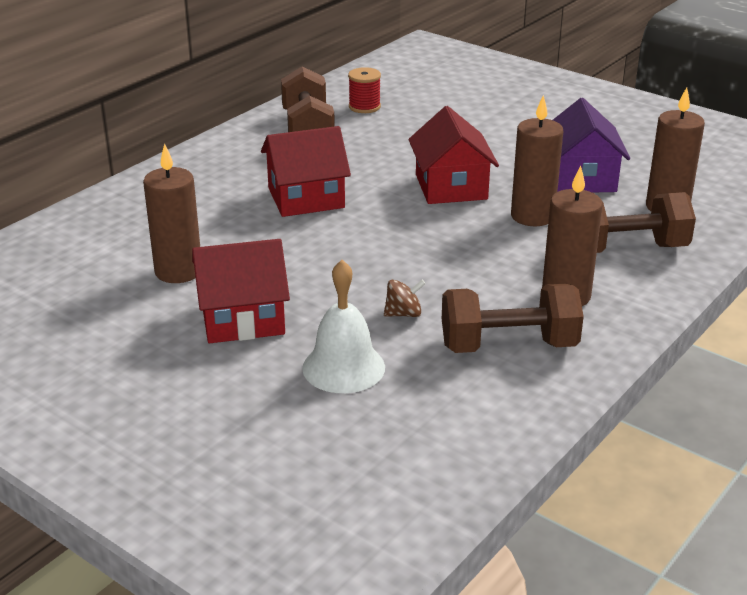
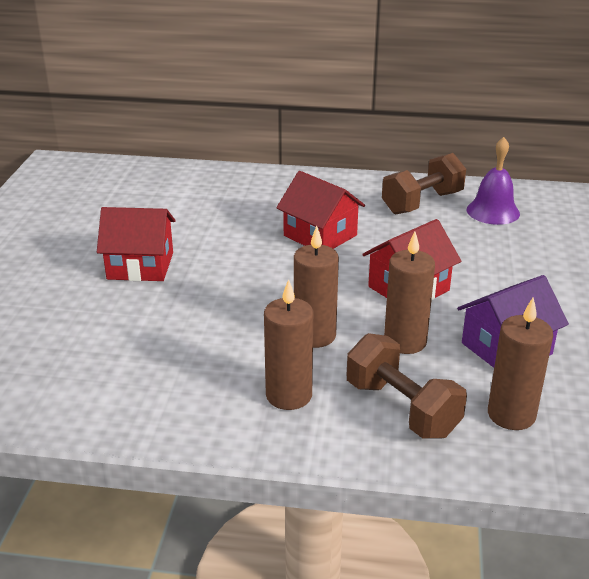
camera: 60 degrees right, 0 degrees up
(178, 271) = (178, 225): brown candle -> brown candle (314, 335)
(242, 318) = (140, 266): red house -> red house turned 45 degrees counterclockwise
(343, 367) = (109, 322): white bell -> none
(364, 107) = (493, 211): red spool -> purple bell
(403, 314) = (196, 325): brown spinning top -> none
(508, 346) = (189, 386): brown dumbbell -> none

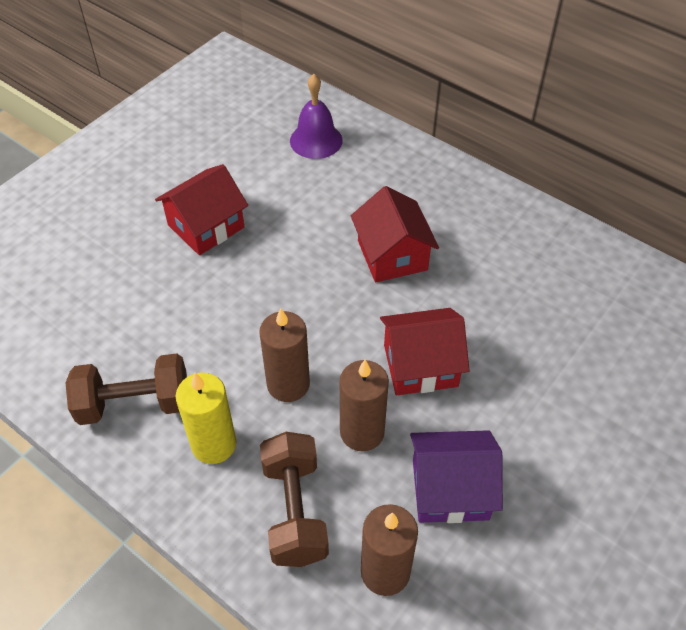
camera: 30 degrees right, 20 degrees up
(140, 266) = (206, 226): red house -> red house turned 75 degrees counterclockwise
(289, 395) = (214, 444): brown candle -> yellow candle
(422, 203) = (531, 251): brown dumbbell -> brown dumbbell (135, 403)
(493, 211) = (598, 295): purple bell -> purple bell (316, 140)

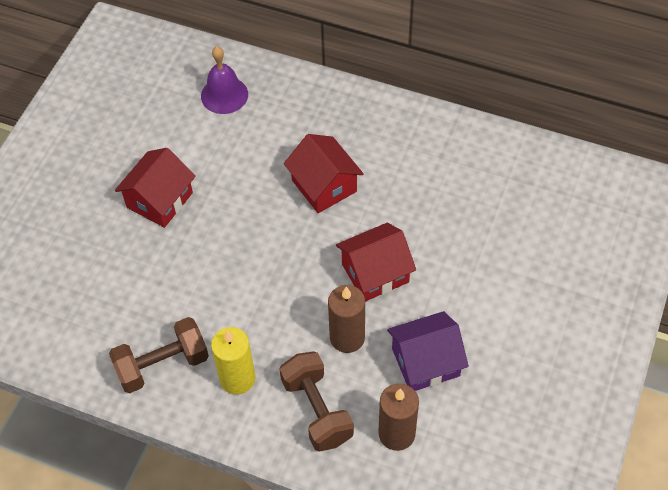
camera: 15 degrees left, 5 degrees up
(288, 384) = (277, 316): brown candle -> none

